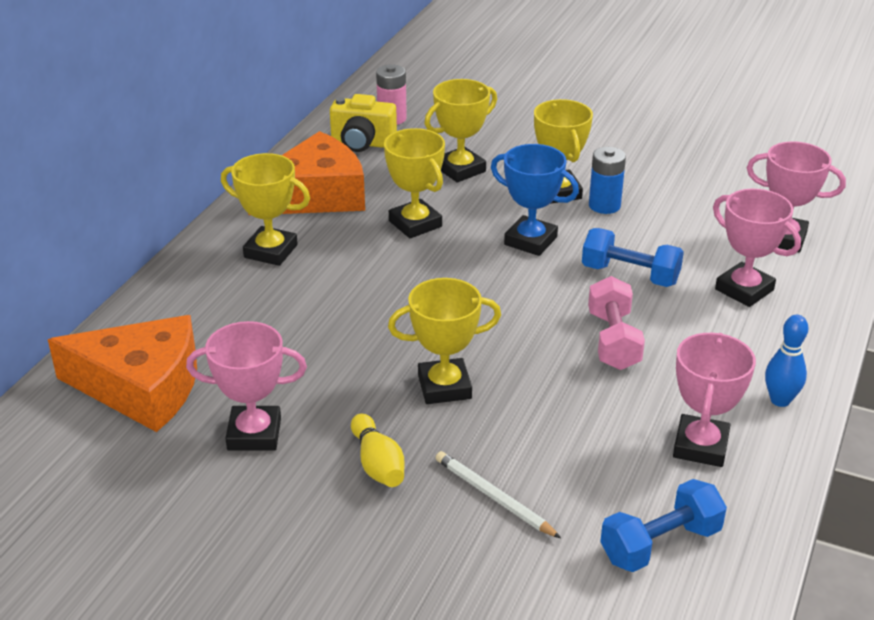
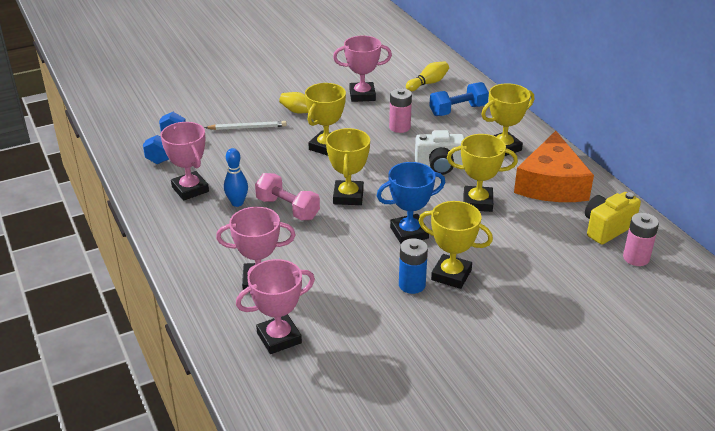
camera: 130 degrees right, 0 degrees up
(142, 387) = (428, 83): orange cheese -> yellow bowling pin
(254, 434) = (362, 95): pink trophy -> pink trophy turned 45 degrees clockwise
(313, 350) = (399, 127): none -> pink battery
(374, 277) = (439, 166): none -> white camera
(460, 169) = (526, 251): yellow trophy -> yellow trophy (348, 196)
(630, 275) = (330, 248): blue dumbbell -> blue dumbbell (458, 110)
(780, 400) = (175, 230): blue bowling pin -> blue bowling pin (237, 203)

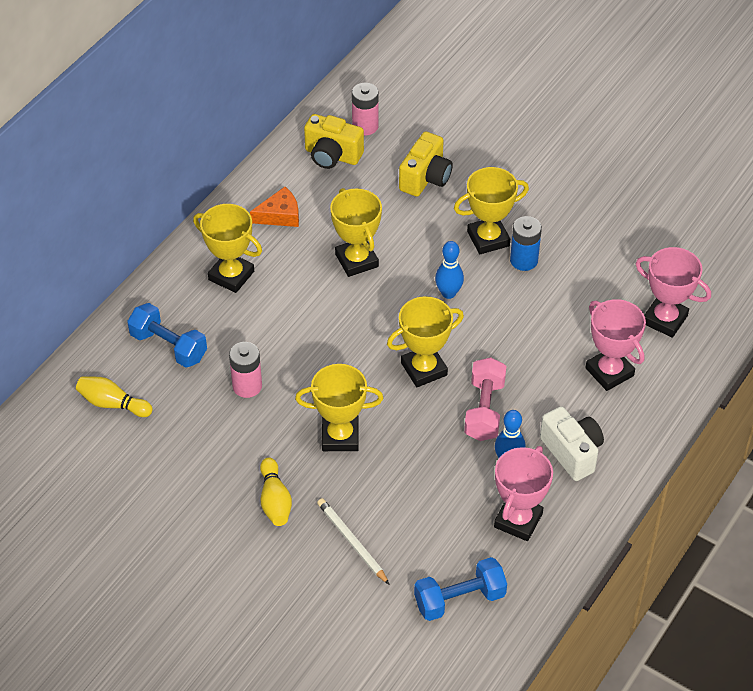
camera: 120 degrees left, 15 degrees up
(362, 95) = (190, 460): pink trophy -> none
(409, 233) = (448, 293): blue trophy -> blue bowling pin
(439, 166) = (310, 316): white camera -> white camera (572, 452)
(451, 275) = (488, 239): yellow trophy -> yellow trophy turned 75 degrees clockwise
(548, 268) = (425, 178): none -> yellow camera
(551, 184) = (280, 215): orange cheese -> orange cheese, size x0.49

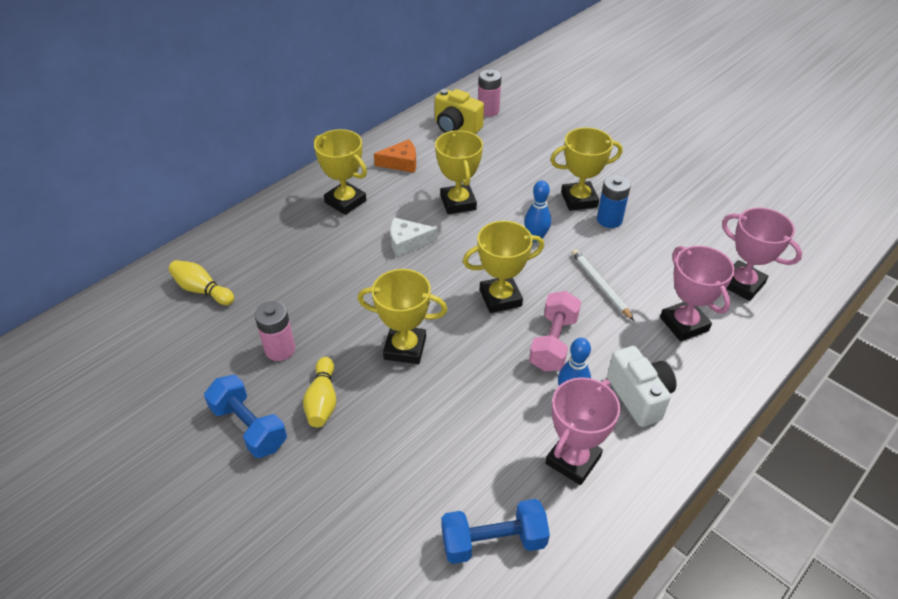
camera: 10 degrees right, 5 degrees down
(168, 346) = (271, 249): blue dumbbell -> blue dumbbell (249, 427)
(247, 386) = (330, 291): pink battery -> pink battery (280, 349)
(313, 317) = (407, 242): none -> white cheese
(352, 542) = (390, 456): white pencil -> white pencil (600, 285)
(425, 178) = (531, 150): yellow camera -> none

